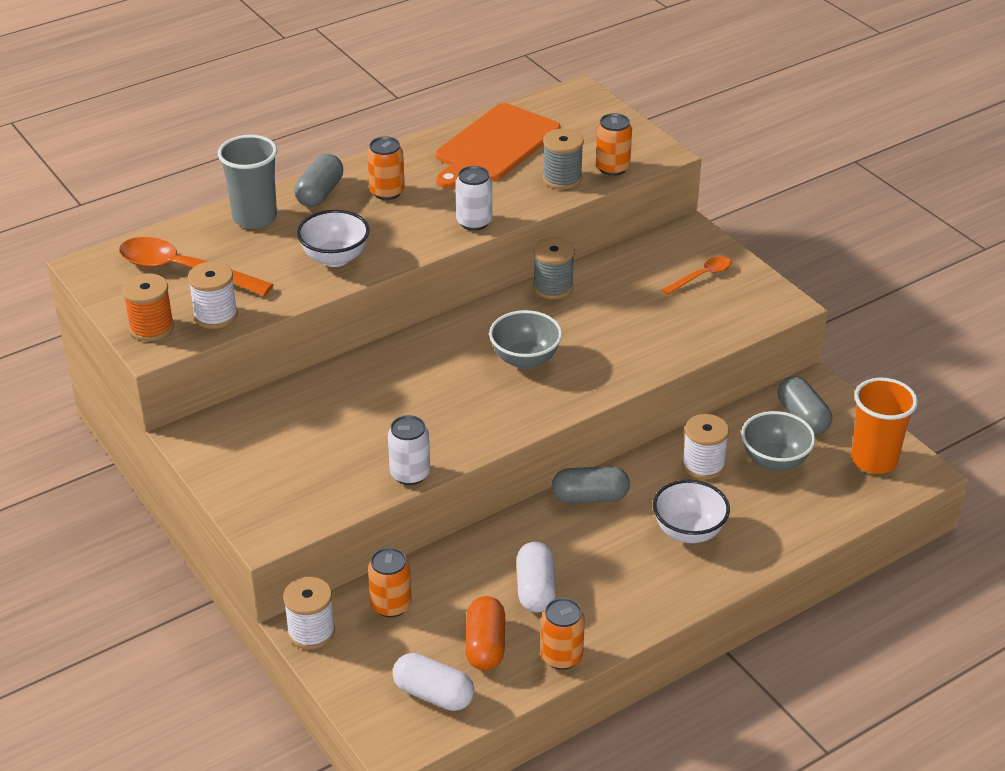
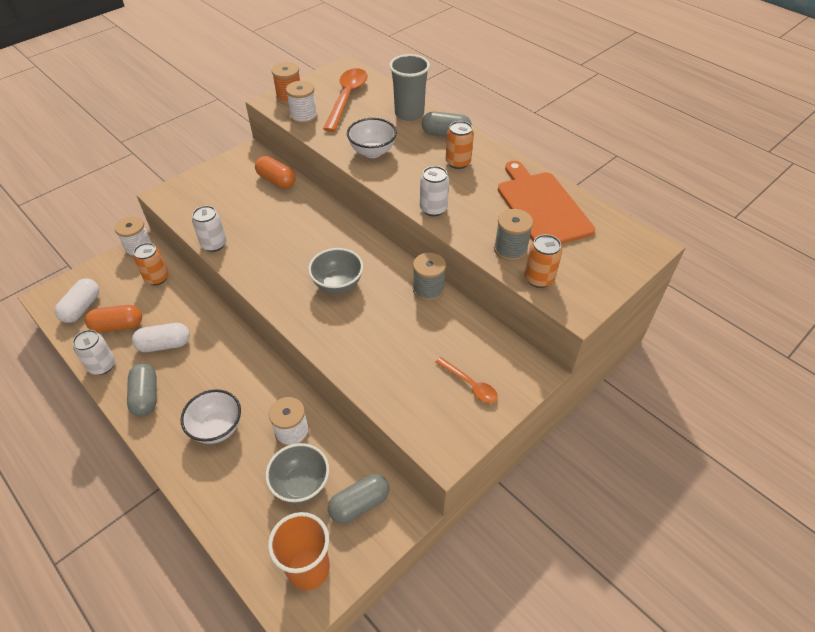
camera: 80 degrees right, 10 degrees up
(280, 407) = (276, 180): none -> orange capsule
(495, 146) = (542, 206): orange cutting board -> orange cutting board turned 45 degrees clockwise
(561, 656) = (102, 365): orange can -> white can
(590, 497) = (253, 364): grey capsule -> grey capsule (146, 396)

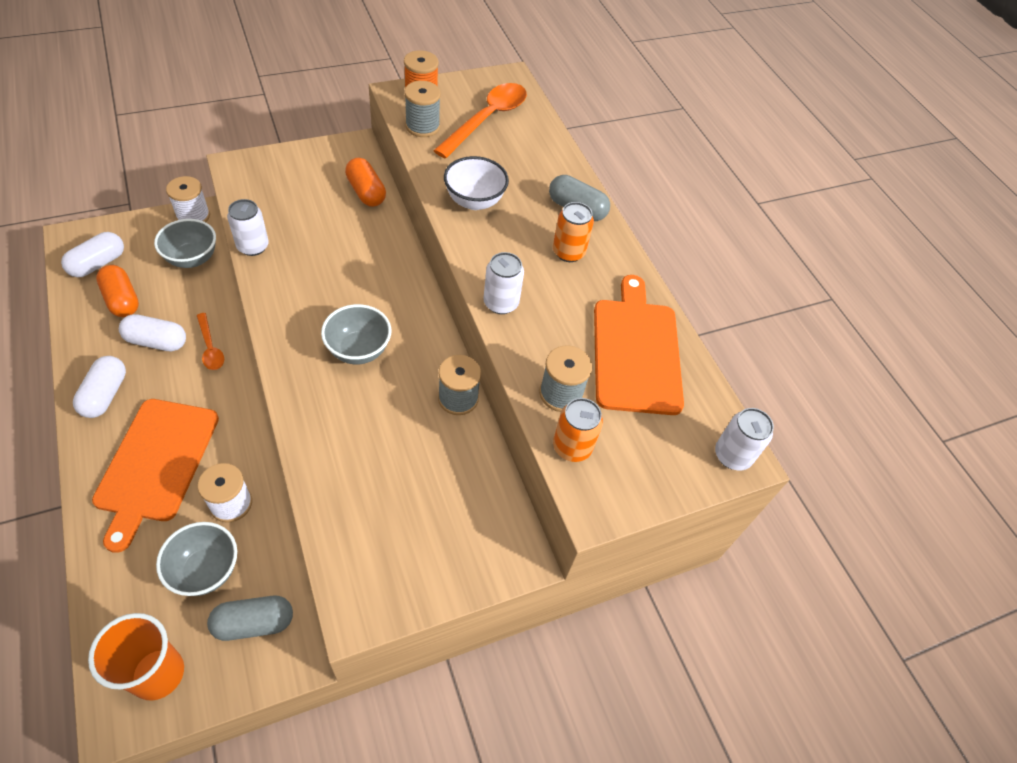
camera: 15 degrees right, 5 degrees up
(102, 365) = (82, 340): white can -> white can (732, 455)
(118, 326) = (122, 300): orange capsule -> orange capsule turned 45 degrees clockwise
(146, 396) = (105, 394): grey capsule -> white capsule
(157, 278) = (192, 258): orange can -> grey bowl
(217, 428) = (156, 464): white bowl -> orange cutting board
(304, 117) = (422, 126): white spool -> grey spool
(409, 113) = (549, 165): grey cup -> none
(470, 385) = (435, 541): orange spoon -> orange spoon (210, 347)

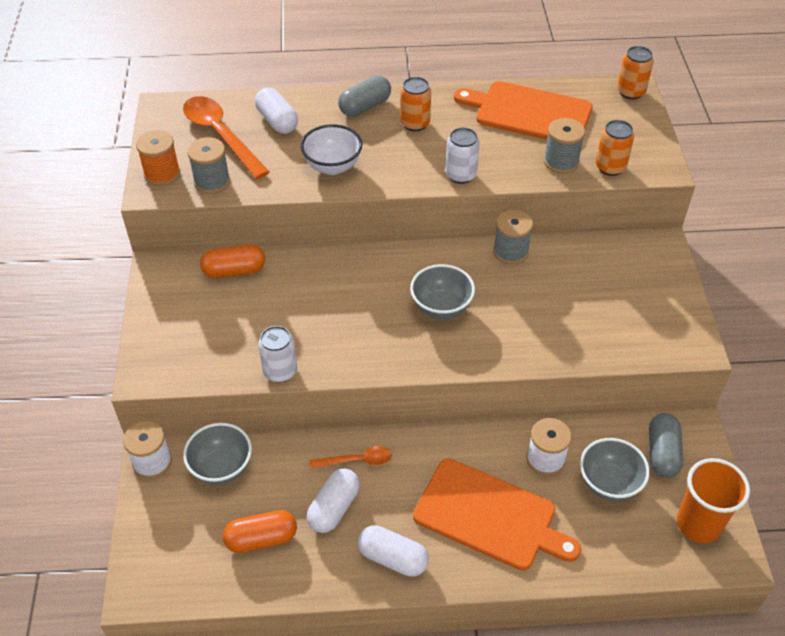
camera: 65 degrees left, 5 degrees down
(98, 264) = (194, 562): white capsule -> white capsule (277, 121)
(732, 455) = (630, 92): white can -> orange can

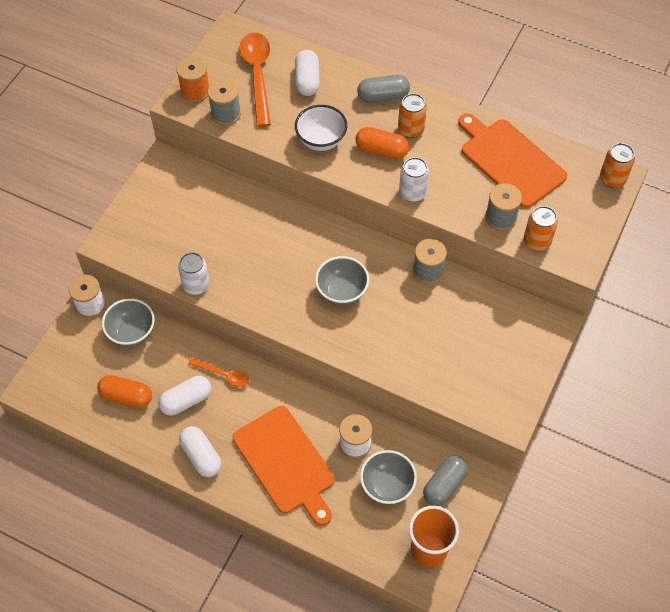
camera: 30 degrees right, 10 degrees up
(234, 271) = (215, 189): orange capsule -> orange capsule (381, 150)

